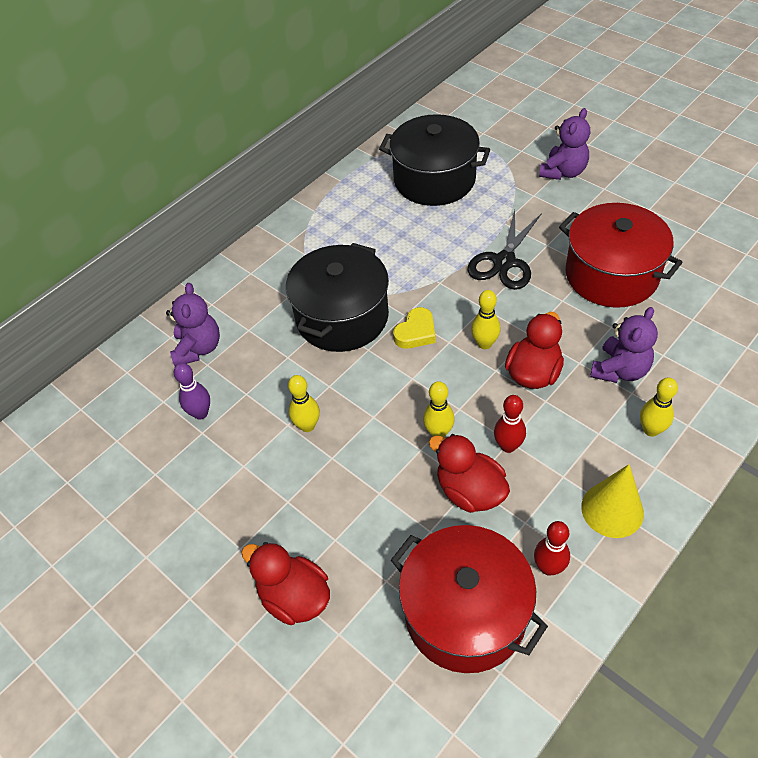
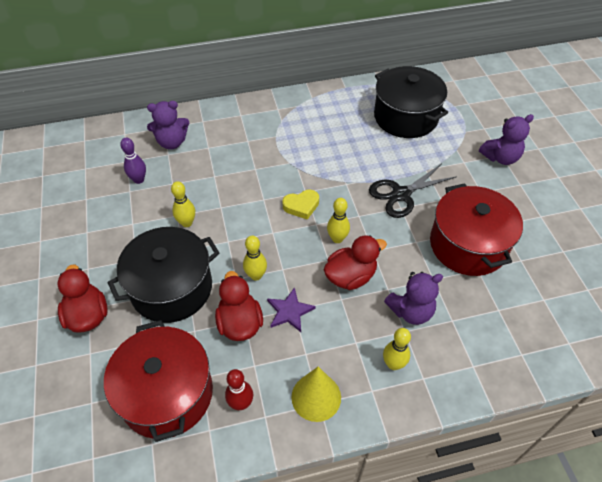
camera: 30 degrees right, 0 degrees up
(198, 348) = (172, 142): purple teddy bear -> purple teddy bear turned 45 degrees clockwise
(342, 317) = (267, 171): black pot -> black pot (171, 288)
(508, 446) = (289, 311): red bowling pin -> purple star

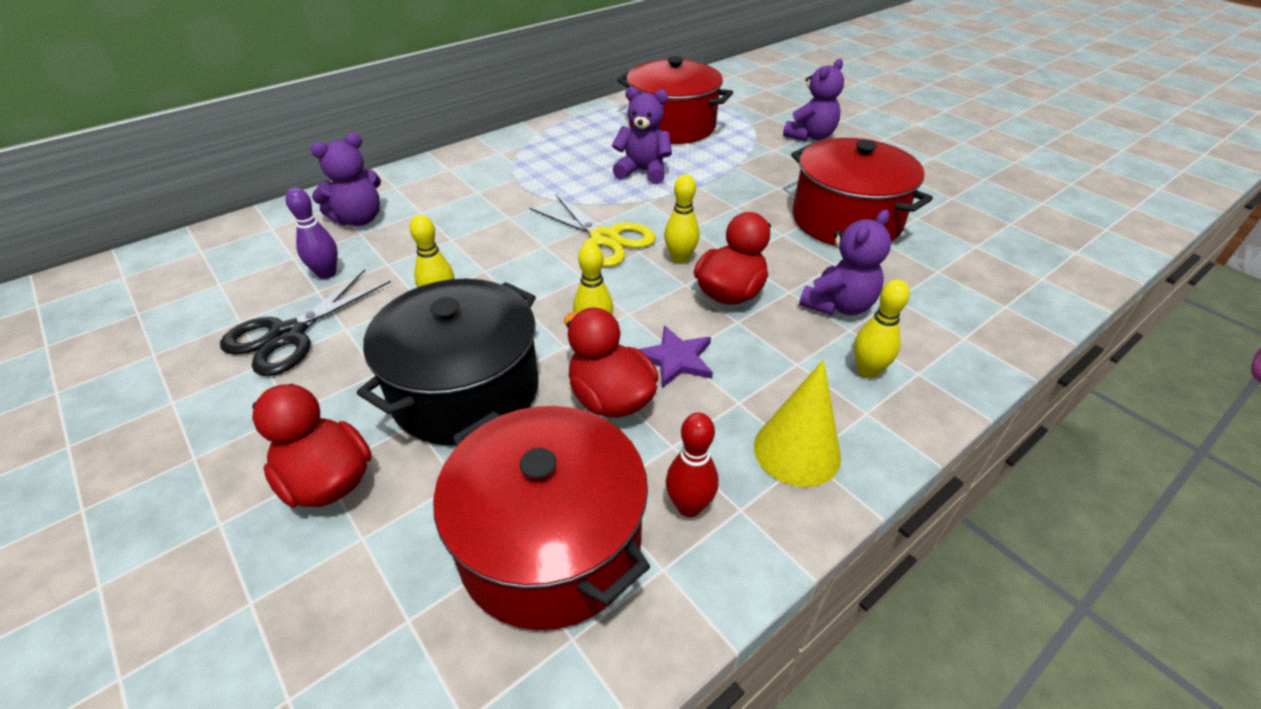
camera: 25 degrees left, 10 degrees down
(301, 206) = (604, 238): yellow heart -> yellow scissors
(359, 155) = (643, 171): none -> purple teddy bear
(401, 194) = (725, 194): black scissors -> black scissors (288, 335)
(405, 117) = (672, 126): black pot -> red pot

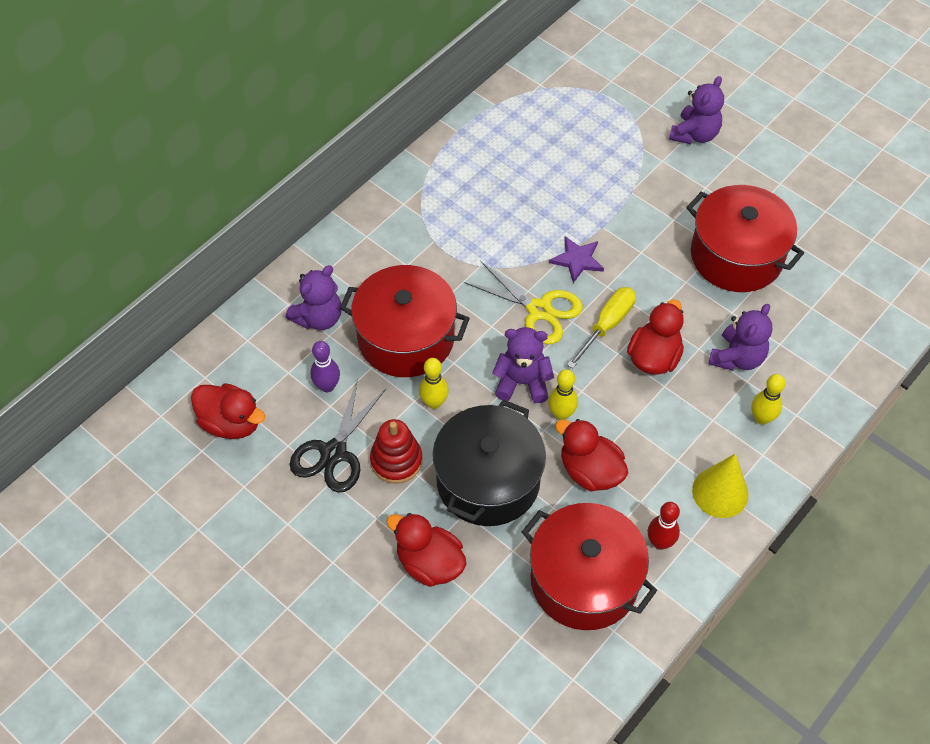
camera: 10 degrees left, 15 degrees up
(193, 292) = (231, 423): none -> red duck
(359, 353) = (396, 461): none -> red stacking toy
(643, 171) = (548, 213): purple teddy bear -> purple teddy bear (522, 382)
(672, 126) = (558, 136): red pot -> red pot (406, 338)
(676, 359) = (627, 429): purple star -> purple star (577, 260)
(680, 259) = (607, 325): yellow bowling pin -> yellow screwdriver

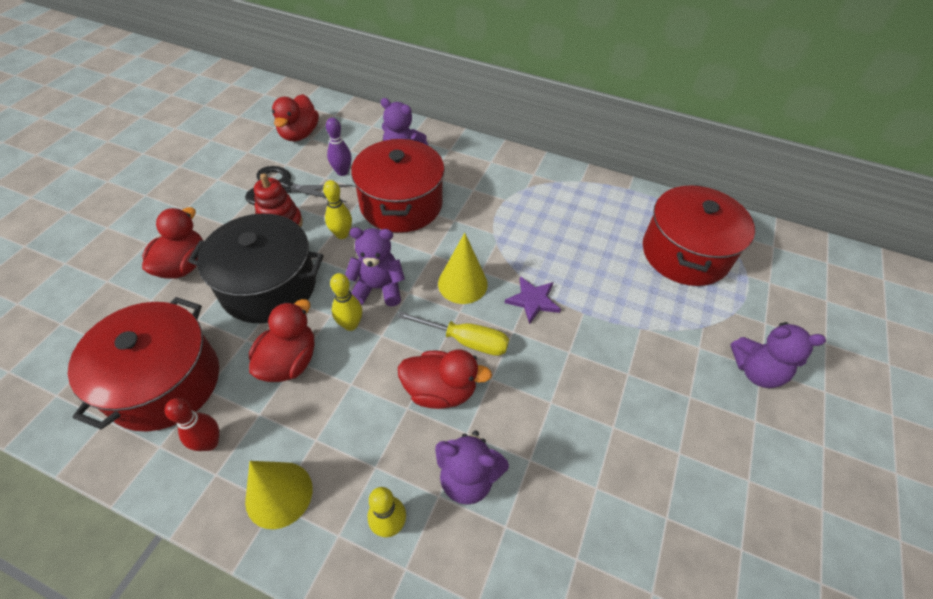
camera: 70 degrees right, 5 degrees down
(522, 382) = (378, 288): purple teddy bear -> purple teddy bear turned 75 degrees counterclockwise
(539, 310) = (462, 283): yellow scissors -> yellow cone
(736, 256) = (612, 449): red pot -> red pot (685, 253)

